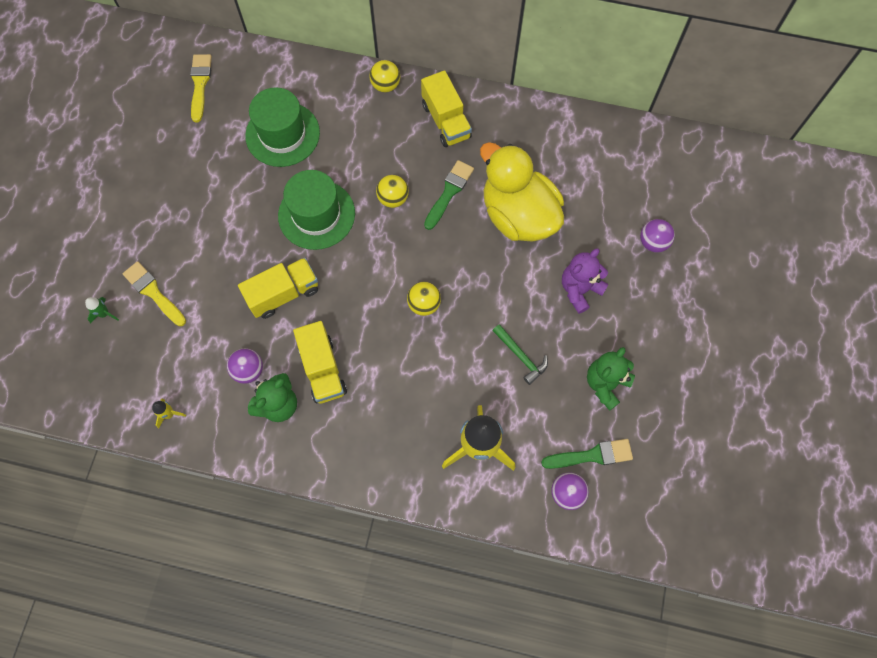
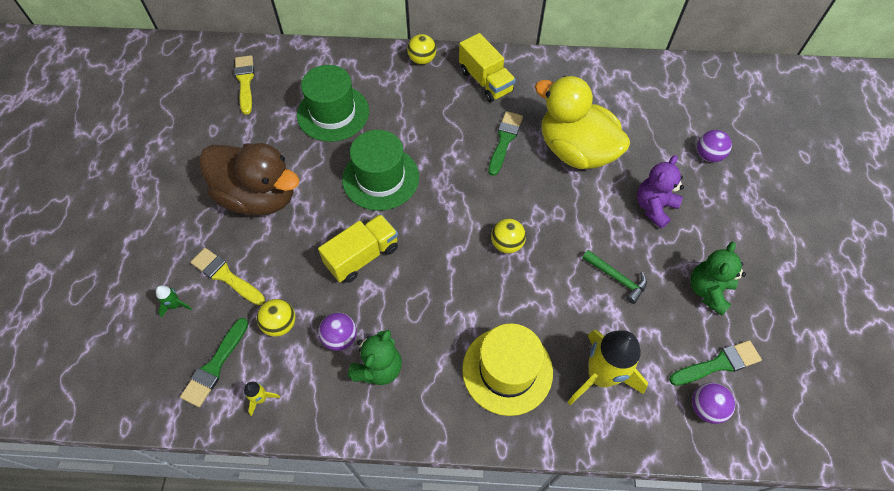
camera: 10 degrees left, 10 degrees down
(133, 377) = (215, 366): none -> green brush
(195, 215) = (259, 196): none -> brown duck
(323, 369) = (418, 324): yellow truck -> none
(393, 199) = (452, 153): yellow ball -> yellow ball (280, 324)
(394, 427) = (507, 370): none -> yellow hat

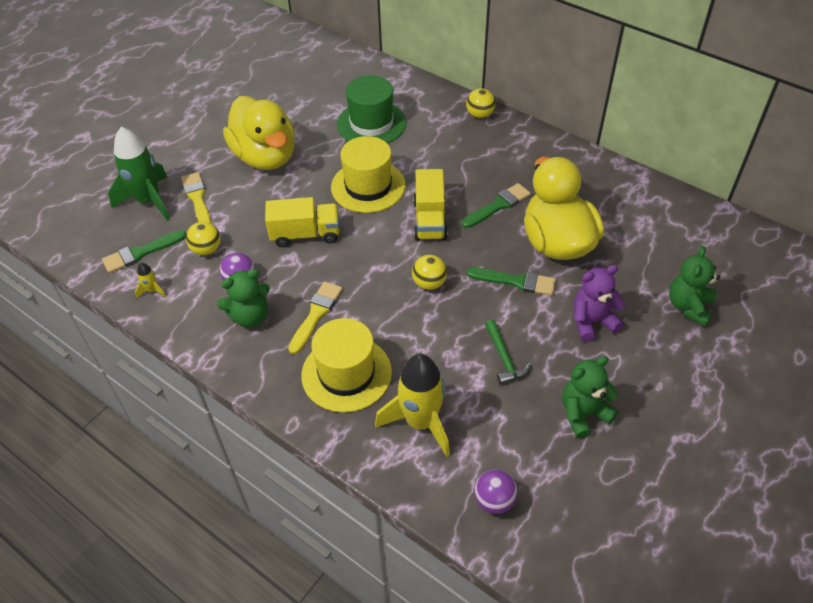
camera: 35 degrees right, 10 degrees down
(175, 305) = (148, 201): green rocket -> green rocket, size x2.41
(245, 82) = (323, 74): yellow brush -> yellow brush (316, 314)
(259, 196) = (265, 157): brown duck -> yellow duck
(380, 178) = (368, 186): green hat -> yellow hat
(485, 81) = (522, 153): yellow truck -> yellow truck (430, 220)
(708, 155) = (689, 307): purple ball -> green teddy bear
(718, 364) = (538, 475): green brush -> green brush (516, 281)

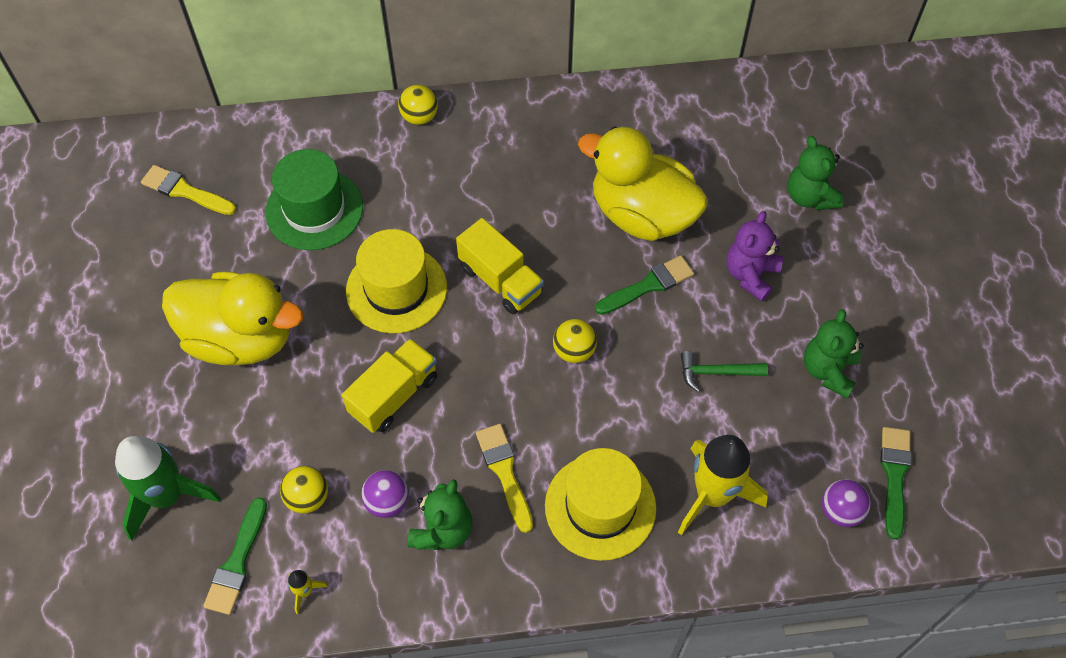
camera: 45 degrees left, 10 degrees up
(197, 199) = (223, 448): yellow brush -> yellow brush (185, 191)
(498, 205) = (548, 214): green brush -> green brush (894, 476)
(504, 358) = (716, 372): green hammer -> green hammer turned 150 degrees clockwise

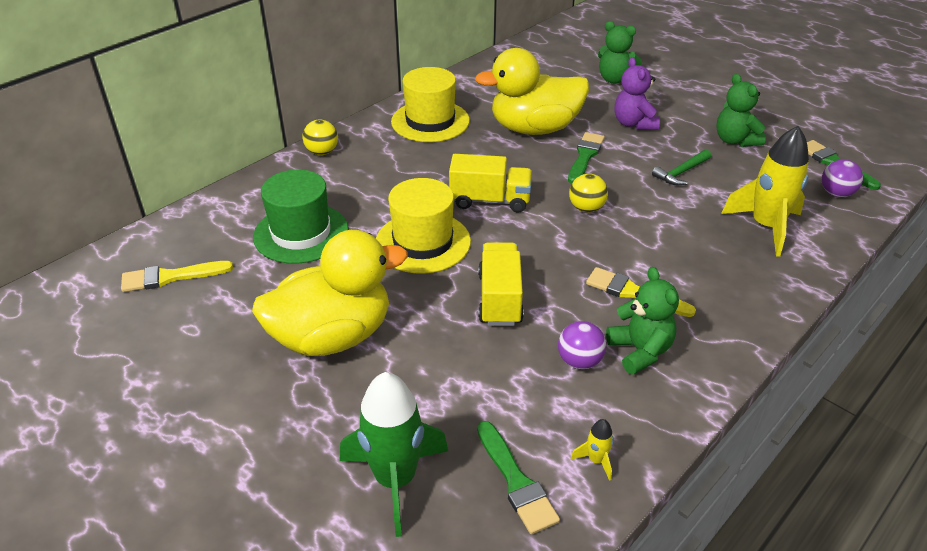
camera: 40 degrees left, 20 degrees down
(308, 498) = (517, 399): yellow ball -> none
(600, 507) = (716, 272): yellow hat -> yellow hat (430, 121)

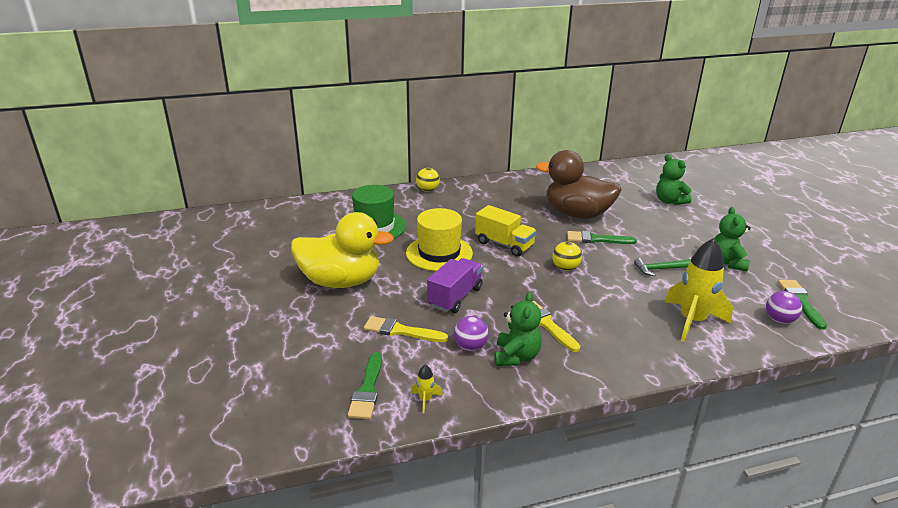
camera: 30 degrees right, 10 degrees down
(171, 277) = (288, 226): yellow brush -> yellow brush (401, 331)
(395, 480) = (304, 360): green rocket -> none
(430, 121) = (510, 192): yellow hat -> none
(500, 299) = (455, 297): yellow truck -> purple truck
(534, 129) = (577, 214): yellow duck -> brown duck
(585, 156) = (596, 239): green brush -> green brush turned 135 degrees counterclockwise
(634, 124) = (655, 231): purple teddy bear -> none

